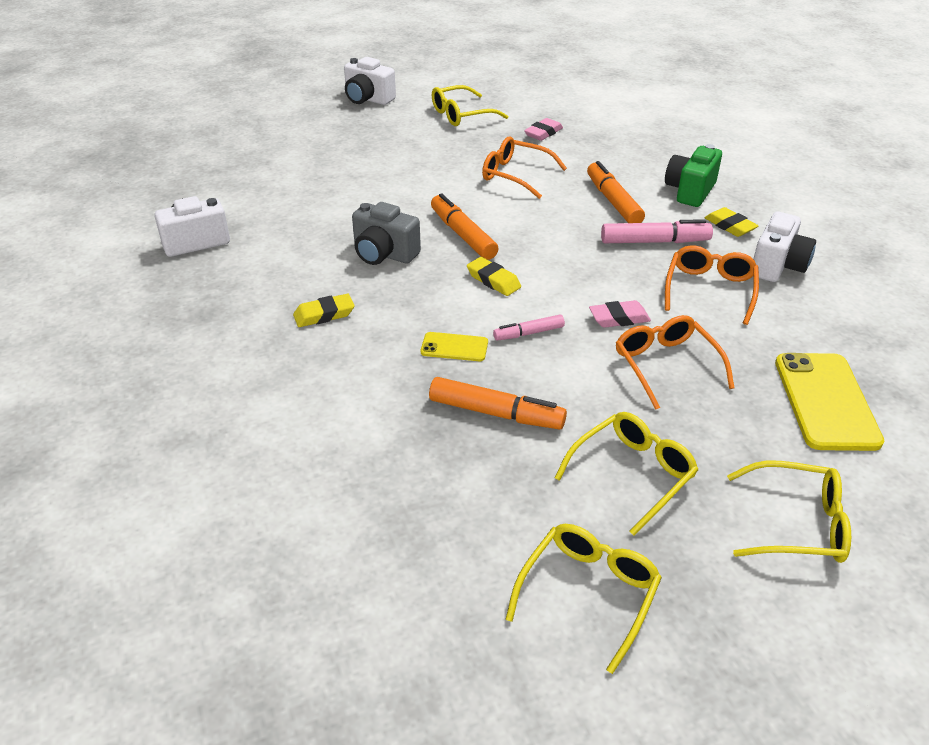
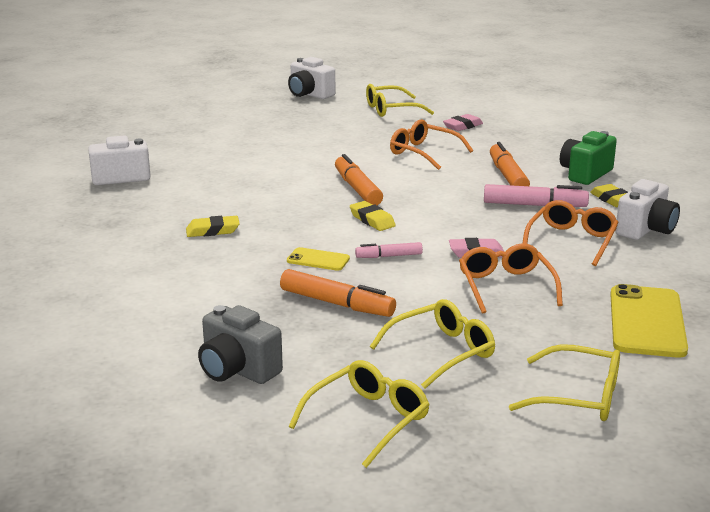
camera: 10 degrees right, 15 degrees down
(384, 254) = (281, 196): grey camera -> grey camera (237, 370)

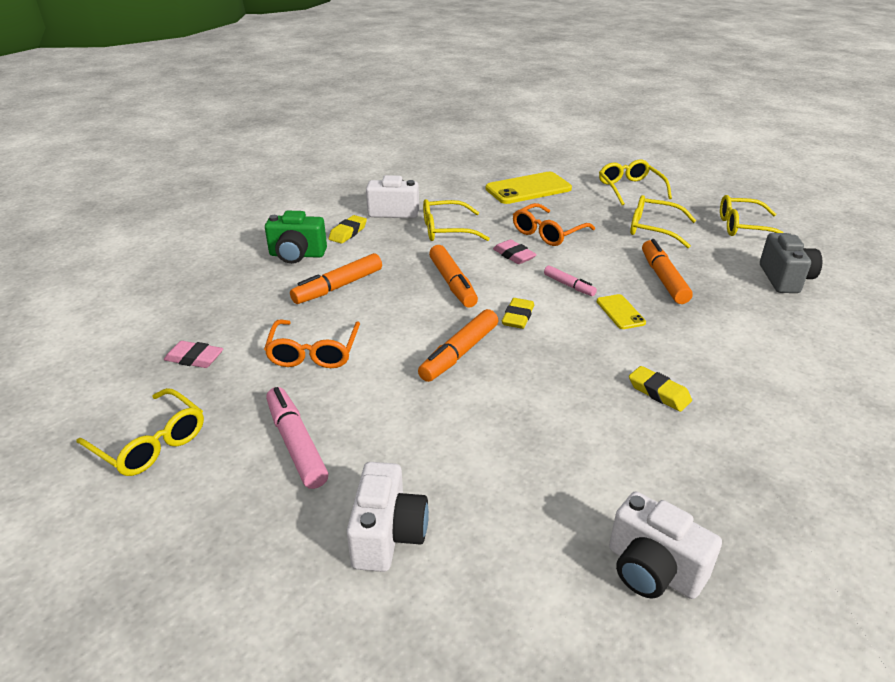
camera: 125 degrees left, 10 degrees up
(309, 94) = (98, 582): white camera -> white camera (388, 535)
(458, 213) = (452, 283): none -> orange marker
(534, 205) = (395, 258): pink marker -> pink marker (296, 444)
(571, 241) = (447, 230): orange glasses -> yellow glasses

